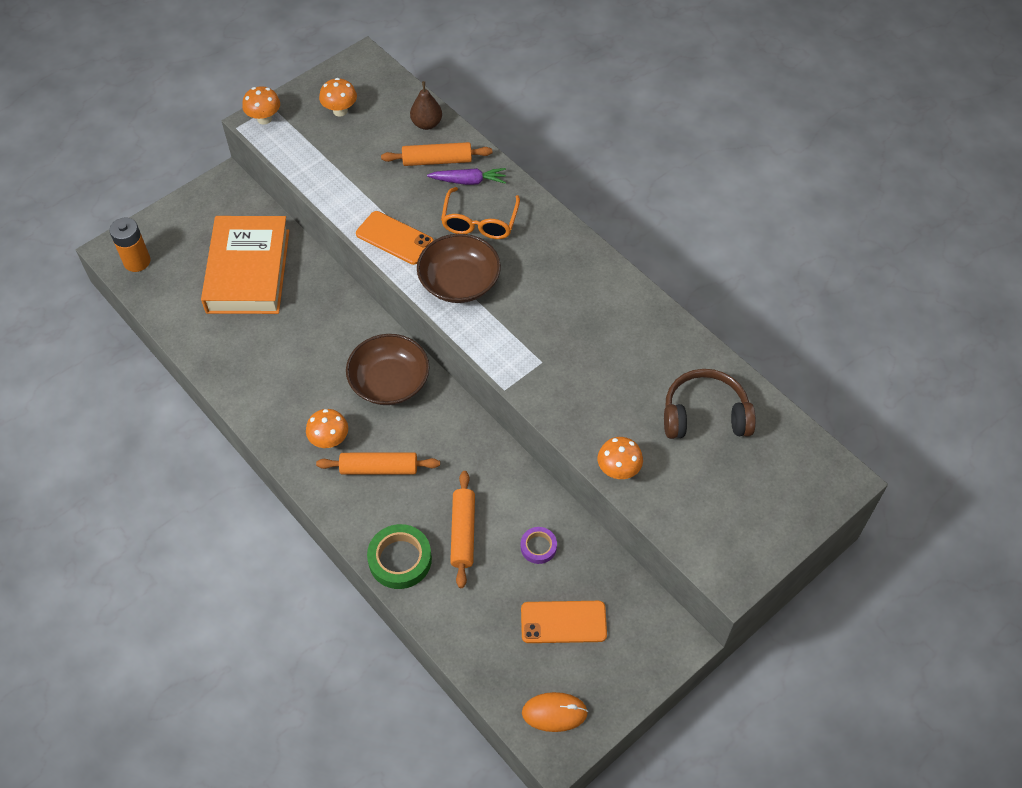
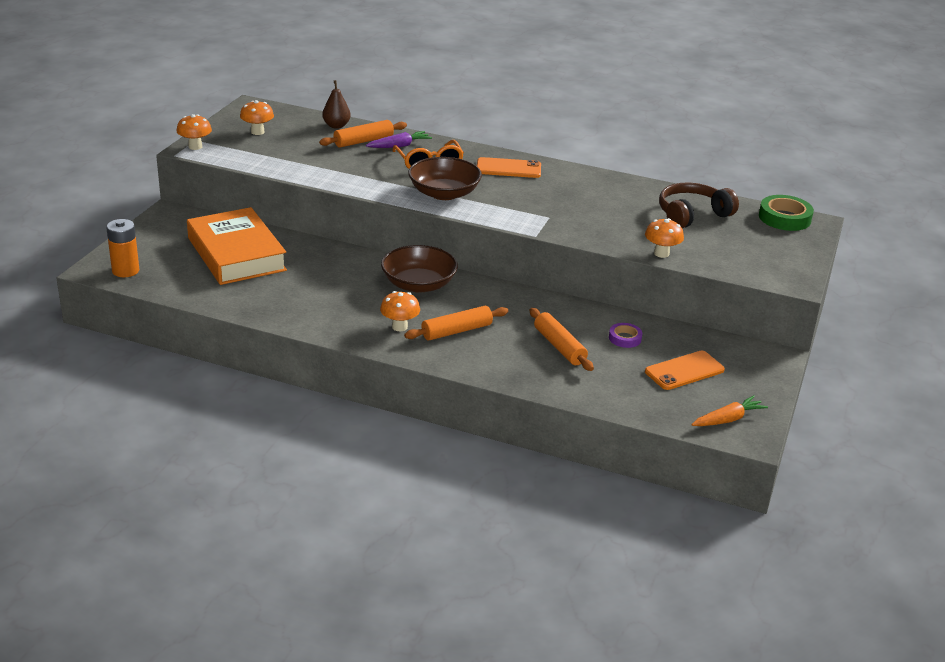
camera: 30 degrees left, 25 degrees down
(394, 238) = (369, 183): orange phone -> orange phone (508, 168)
(400, 559) = (524, 374): green tape -> green tape (784, 218)
(554, 713) = (728, 419): orange mouse -> orange carrot

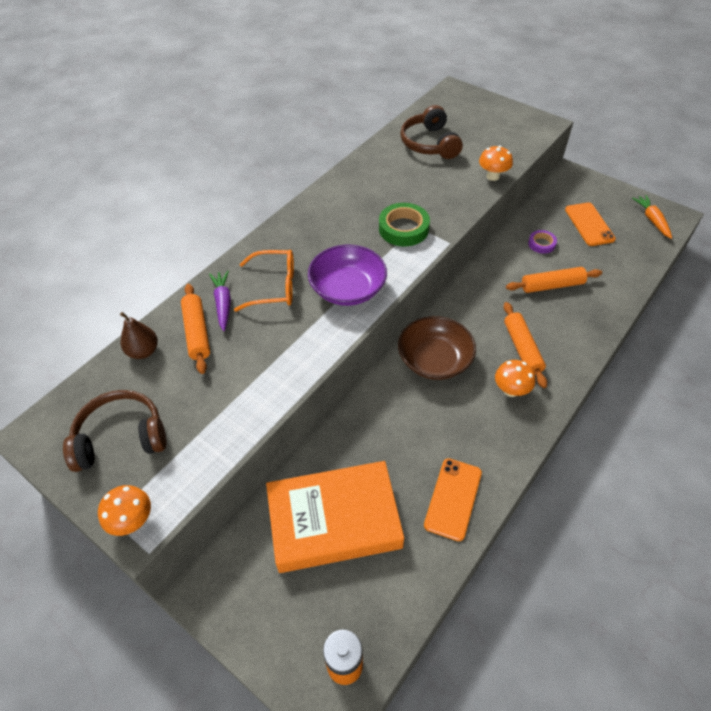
camera: 70 degrees left, 20 degrees up
(257, 132) = (121, 438): orange mushroom -> brown headphones
(444, 193) = (348, 289): brown bowl -> purple bowl
(508, 168) = (308, 231): orange phone -> orange phone (453, 498)
(784, 218) = (444, 101): green tape -> green tape (403, 229)

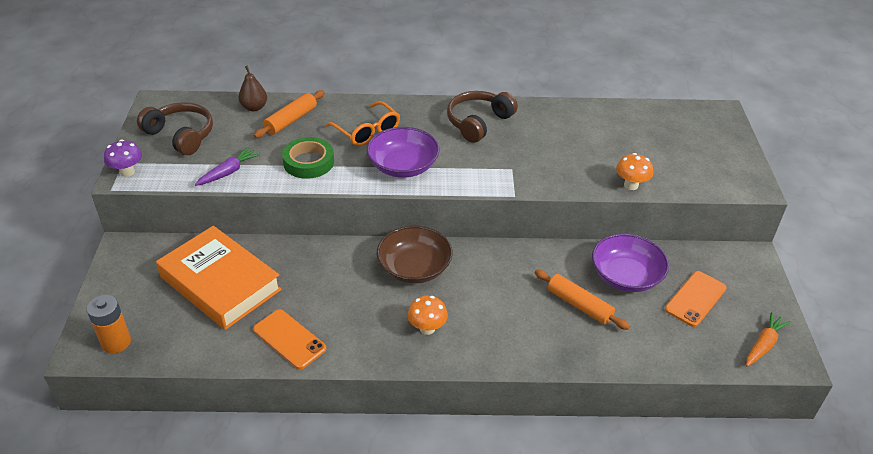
camera: 50 degrees right, 10 degrees down
(133, 521) = (127, 172): orange mushroom -> purple mushroom
(223, 303) = (328, 117): purple carrot -> purple carrot (228, 172)
(403, 229) = (501, 164): green tape -> green tape (308, 162)
(429, 143) = (625, 131): brown headphones -> brown headphones (478, 122)
(453, 498) = (289, 339): orange phone -> orange phone turned 60 degrees clockwise
(522, 348) = (481, 316): orange rolling pin -> none
(541, 244) = (626, 276): purple tape -> purple bowl

